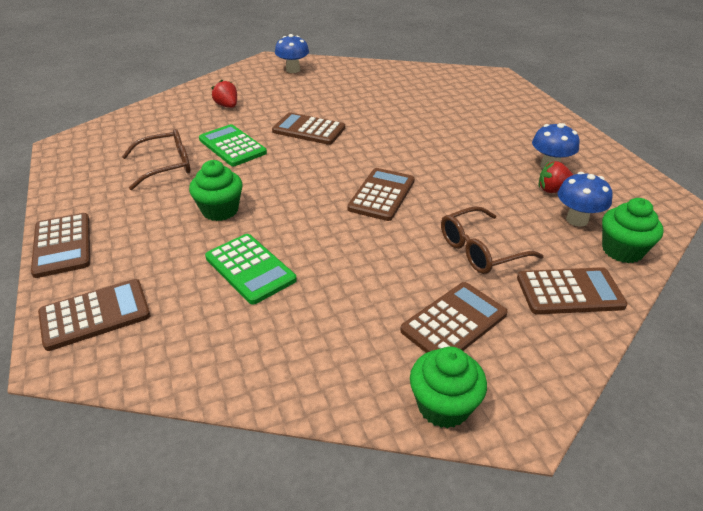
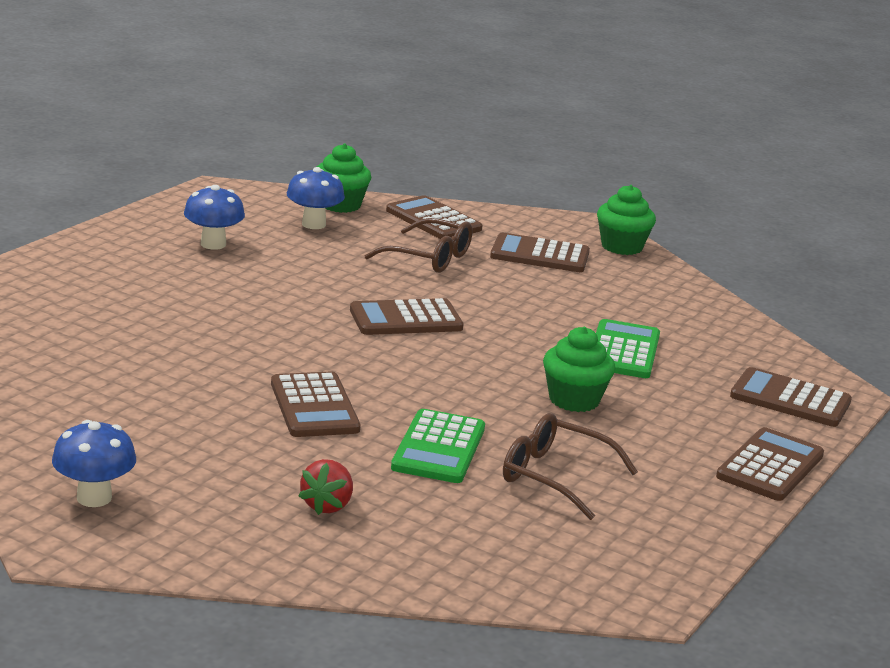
camera: 130 degrees left, 15 degrees down
(553, 190) = (268, 238): red strawberry -> none

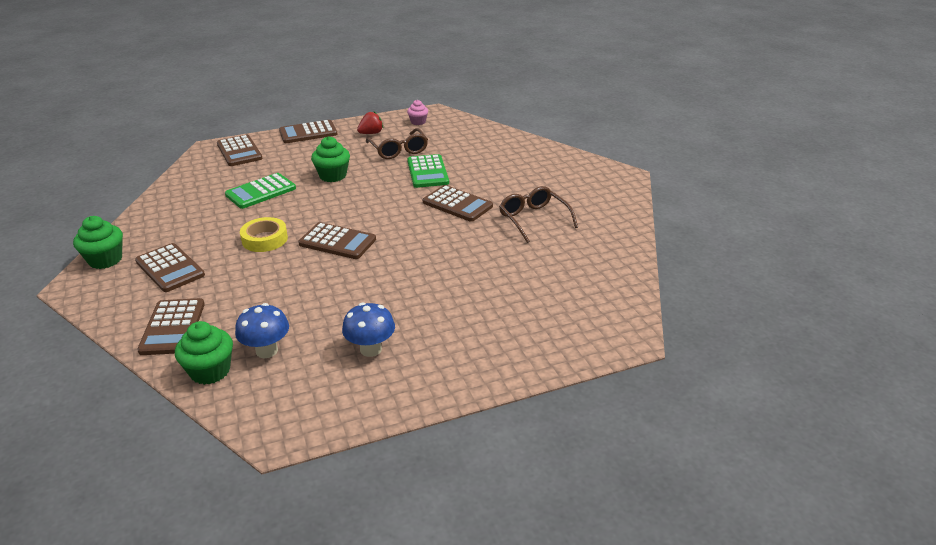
camera: 140 degrees left, 10 degrees up
(94, 498) = (598, 190): blue mushroom -> none
(314, 406) = (457, 204): brown calculator -> brown calculator turned 105 degrees clockwise
(327, 505) = (504, 163): red strawberry -> red strawberry (371, 133)
(428, 257) = (243, 288): brown glasses -> brown glasses (534, 220)
(439, 448) = (428, 172): green calculator -> green calculator turned 120 degrees clockwise
(498, 301) = (265, 239): none -> yellow tape
(631, 558) = (418, 122): none -> pink cupcake

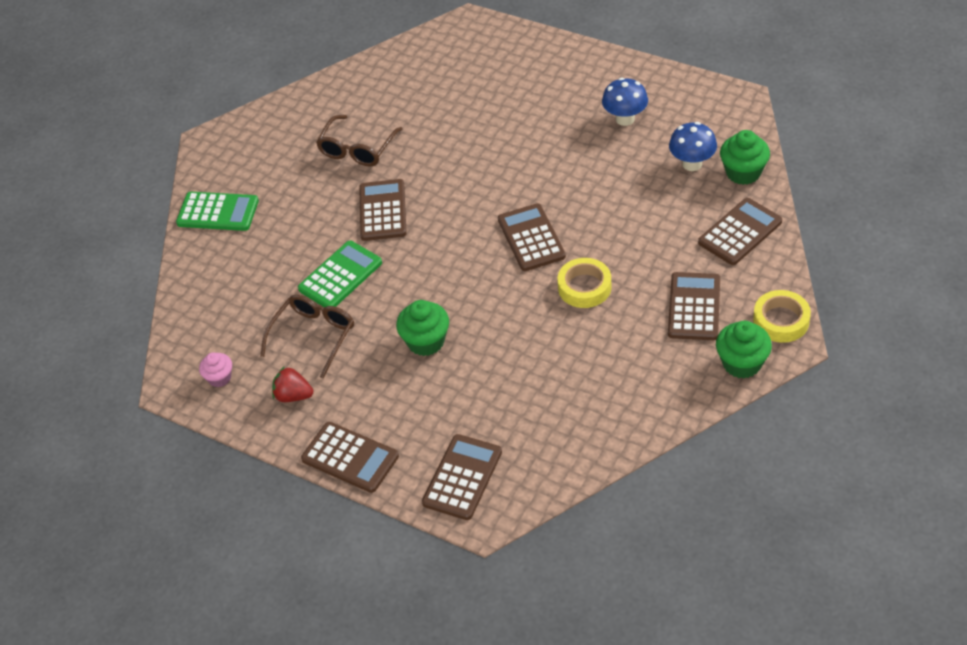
camera: 125 degrees left, 15 degrees up
(90, 294) = (781, 320): none -> yellow tape
(261, 192) = (518, 368): green calculator -> green calculator (218, 212)

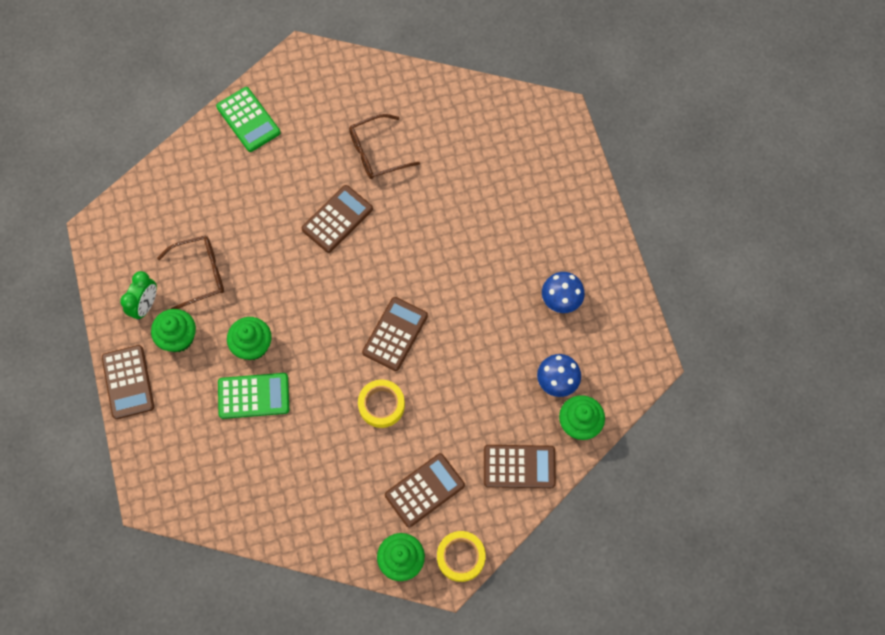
camera: 40 degrees right, 20 degrees up
(219, 378) = (123, 249): pink cupcake -> none
(293, 396) = (146, 305): red strawberry -> green clock
(340, 276) = (261, 244): green calculator -> green calculator (253, 396)
(353, 391) = (178, 338): none -> green cupcake
(462, 477) = (167, 462): brown calculator -> none

